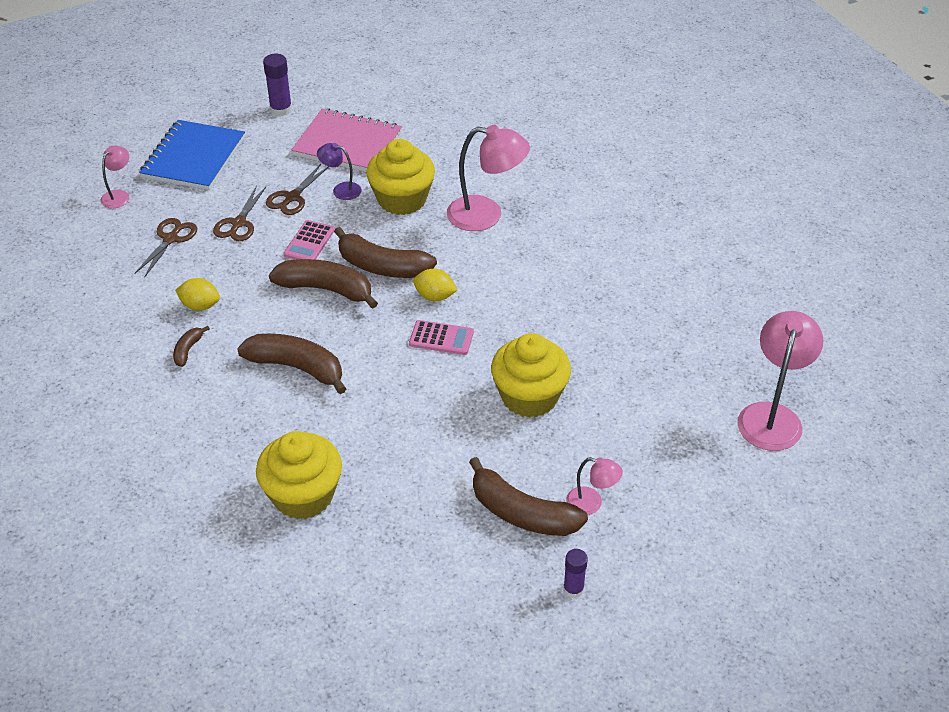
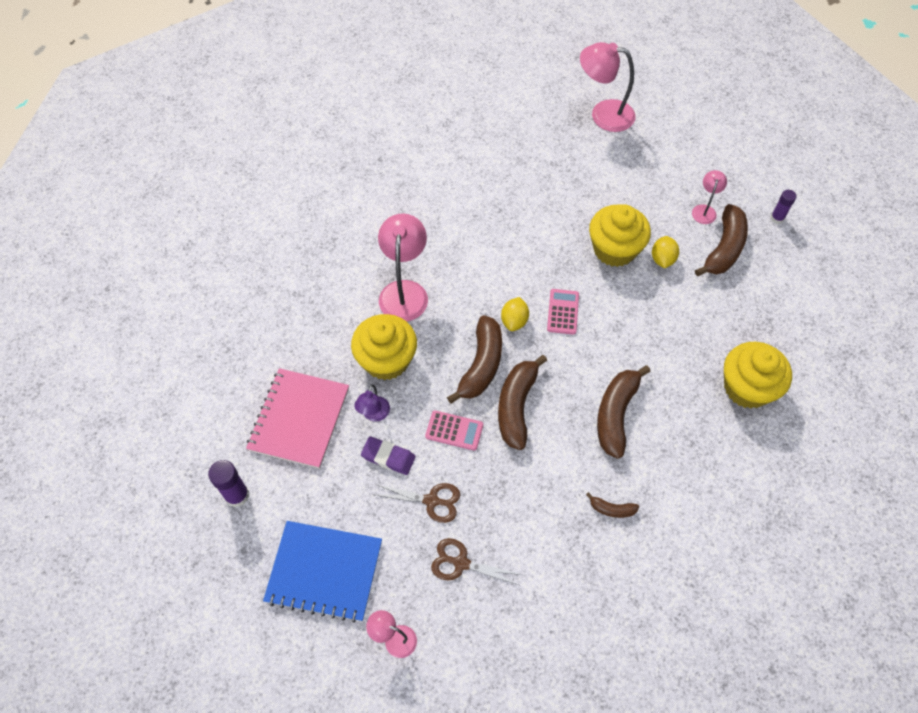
camera: 95 degrees left, 15 degrees up
(200, 306) = (553, 511): yellow lemon -> yellow lemon (662, 259)
(292, 197) = (388, 457): brown scissors -> purple eraser

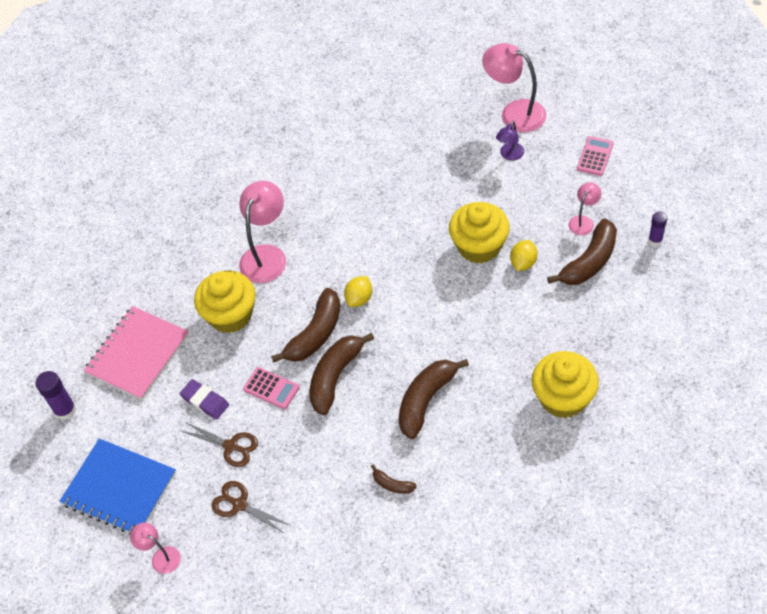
camera: 20 degrees right, 5 degrees down
(374, 414) = (204, 361): purple lamp -> purple lamp (509, 155)
(563, 312) = (408, 297): pink calculator -> pink calculator (595, 156)

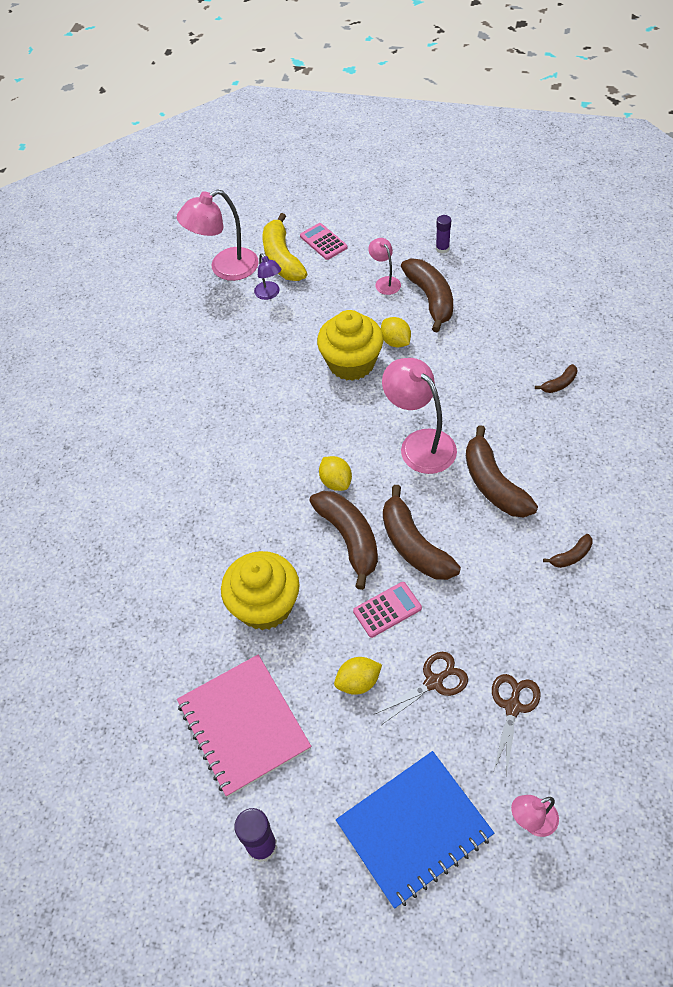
camera: 60 degrees left, 0 degrees up
(205, 401) = (358, 682): purple eraser -> yellow lemon
(239, 505) = (513, 707): brown scissors -> brown scissors turned 135 degrees clockwise
(266, 255) = (216, 536): pink lamp -> pink lamp (420, 444)
(554, 141) = (282, 258): none -> yellow banana
(563, 398) = (559, 384): yellow cupcake -> brown banana

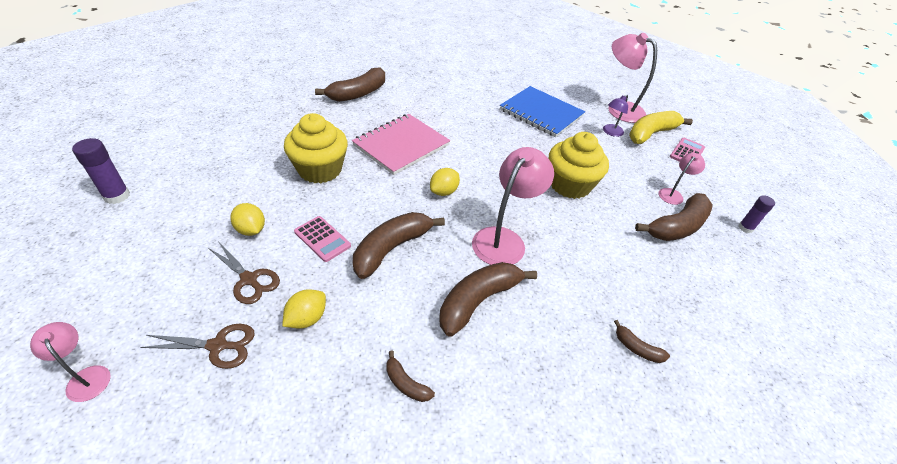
camera: 65 degrees right, 10 degrees down
(243, 725) = (217, 173): pink notebook -> pink notebook (401, 145)
(349, 539) = (389, 207): brown banana -> brown banana (358, 93)
(395, 342) = (610, 209): yellow lemon -> yellow lemon (307, 318)
(414, 829) = (105, 283): blue notebook -> blue notebook (541, 113)

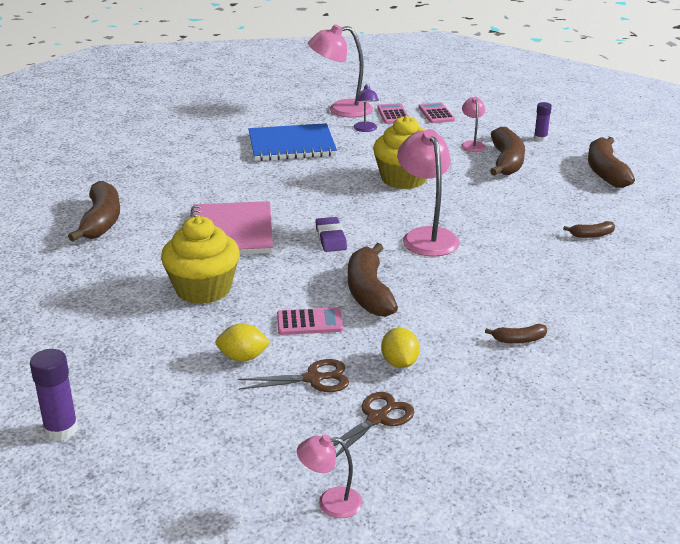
camera: 45 degrees left, 15 degrees down
(444, 192) = (330, 238): yellow lemon -> purple eraser
(478, 301) = (477, 276): brown banana -> brown banana (605, 172)
(651, 133) = (393, 114): yellow banana -> pink calculator

